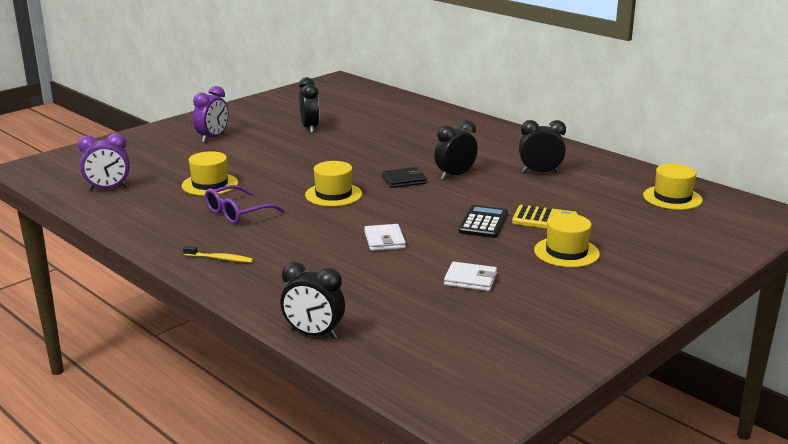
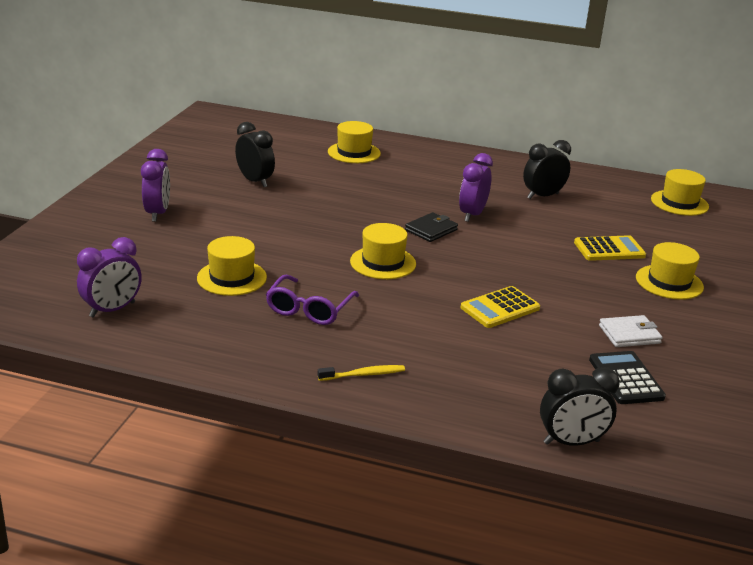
camera: 30 degrees left, 5 degrees up
(384, 240) = (500, 308): white wallet -> yellow calculator
(415, 120) = (354, 153): none -> yellow hat
(455, 175) = (472, 214): black clock -> purple clock
(483, 222) = (563, 265): black calculator -> black calculator (626, 378)

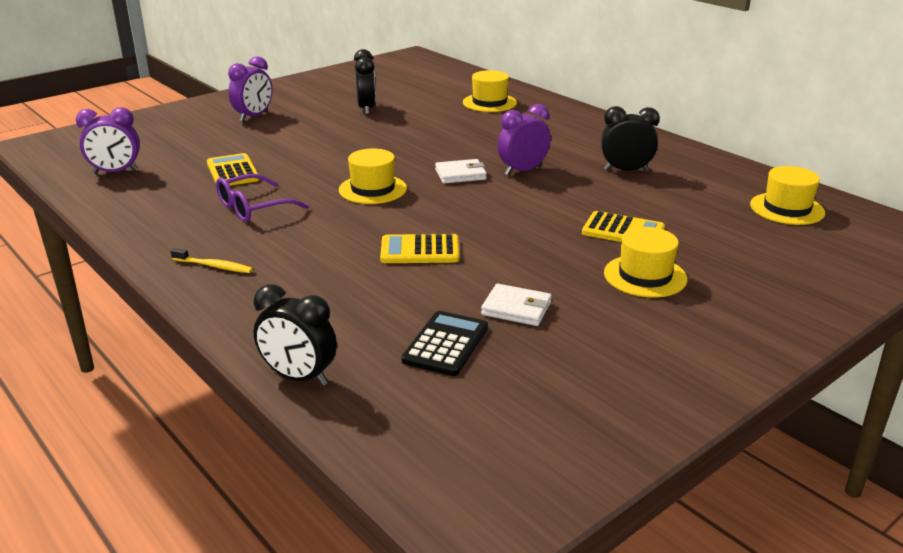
camera: 35 degrees right, 0 degrees up
(232, 278) = (233, 171): yellow hat -> yellow calculator
(431, 230) = (460, 174): black wallet -> white wallet

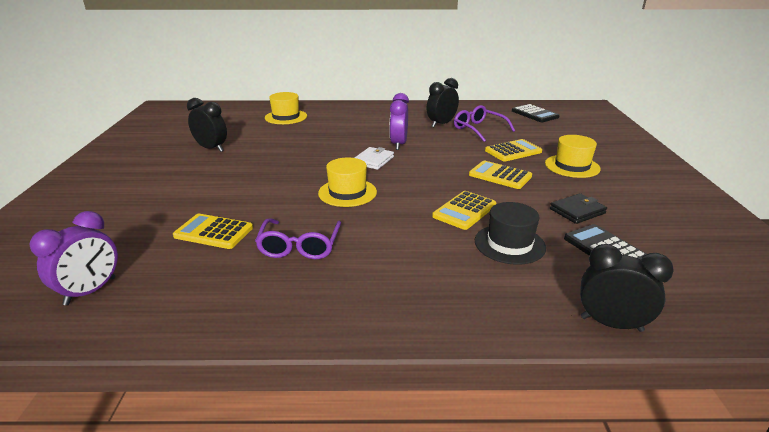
camera: 50 degrees left, 0 degrees up
(214, 266) = (381, 301): yellow toothbrush -> none
(253, 117) = (126, 188): purple clock -> none
(299, 377) = (611, 324): black clock -> black clock turned 135 degrees counterclockwise
(383, 291) = (509, 244): none -> black hat
(516, 308) = (577, 211): white wallet -> black wallet
(537, 243) = (500, 175): none -> yellow calculator
(653, 193) = (478, 129): none -> purple glasses
(787, 209) = (534, 114): yellow hat -> black calculator

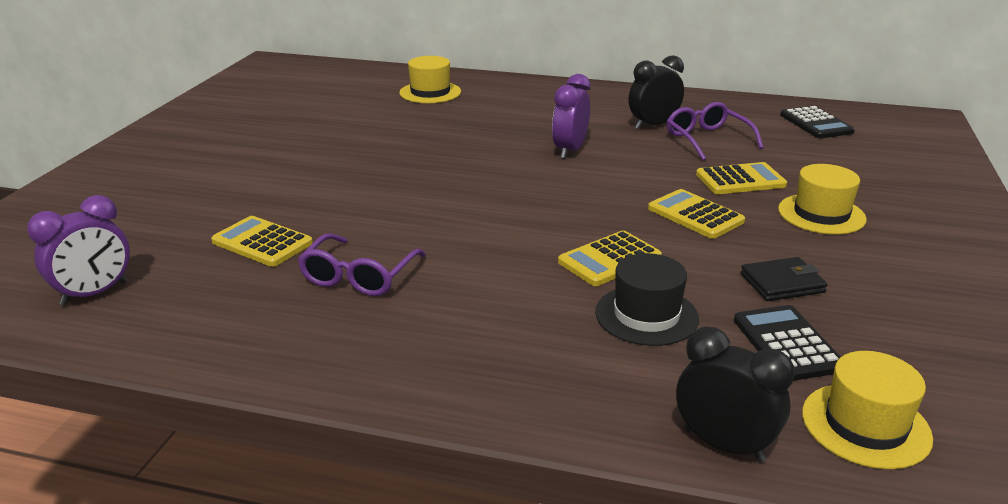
camera: 15 degrees right, 0 degrees up
(211, 148) = (309, 129): black clock -> none
(347, 192) = (458, 212): yellow hat -> yellow hat (865, 425)
(373, 160) = (520, 170): white wallet -> none

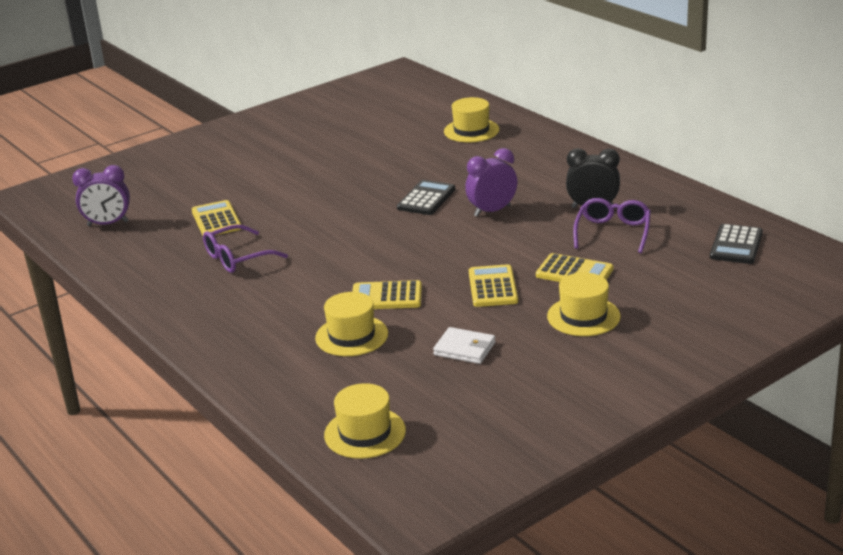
camera: 40 degrees right, 0 degrees up
(646, 315) = (351, 336): black hat -> yellow hat
(724, 445) = (280, 410): black clock -> none
(782, 283) = (464, 349): black wallet -> white wallet
(787, 344) = (401, 381): black calculator -> black calculator (426, 199)

